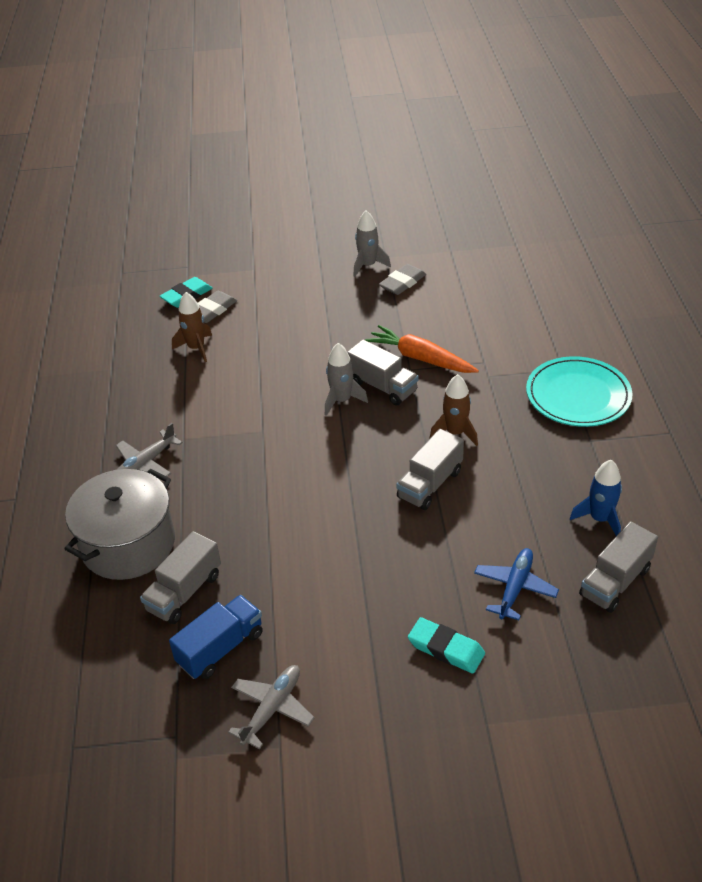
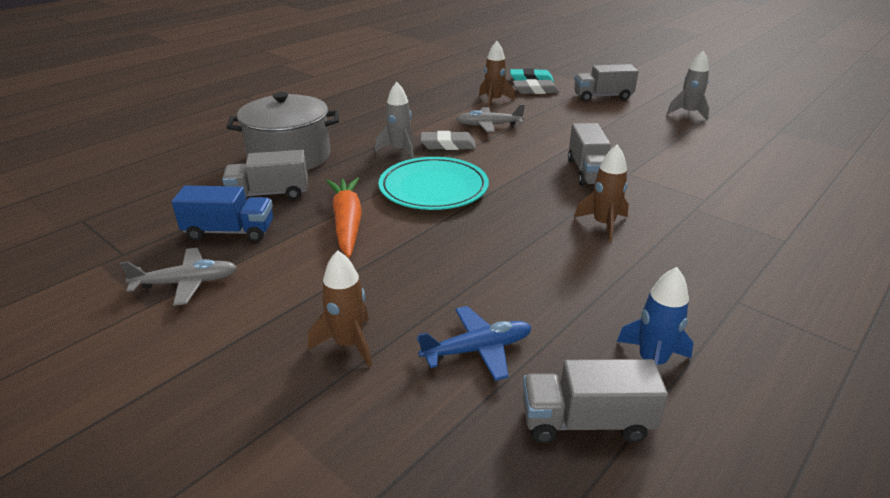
camera: 45 degrees right, 10 degrees down
(145, 464) = (368, 131): grey plane -> grey plane (489, 125)
(341, 400) = (543, 164): grey rocket -> grey rocket (399, 150)
(402, 283) = (703, 131): grey eraser -> grey eraser (448, 145)
(420, 358) = (648, 172): orange carrot -> orange carrot (347, 223)
(430, 484) = (527, 240): grey truck -> grey truck (602, 97)
(446, 649) = (348, 344): turquoise eraser -> brown rocket
(578, 395) = (774, 265): turquoise plate -> turquoise plate (433, 188)

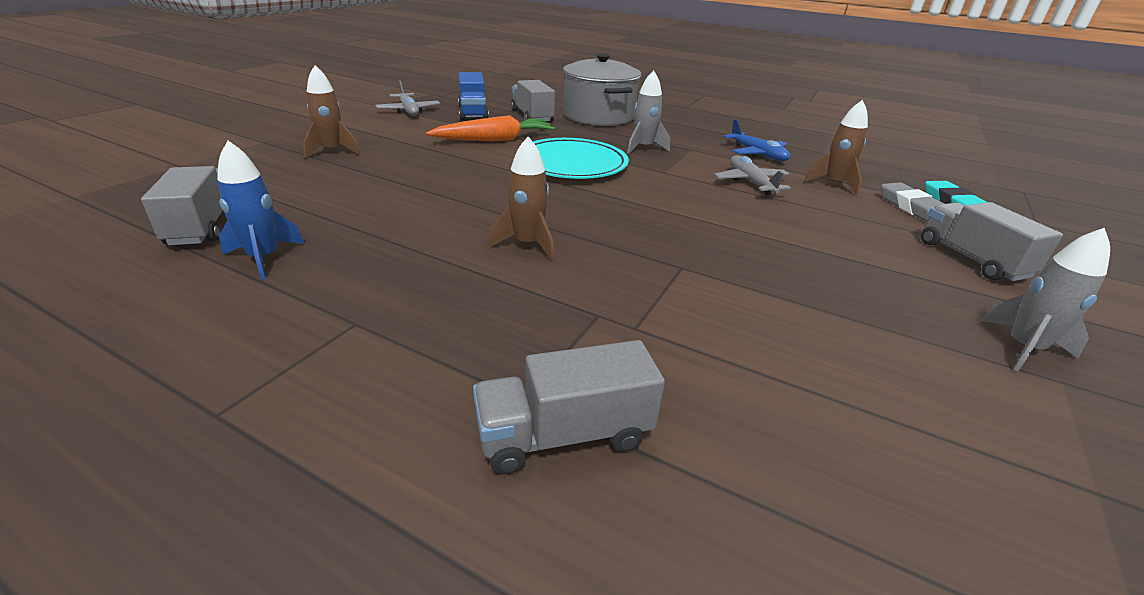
camera: 75 degrees right, 0 degrees up
(448, 145) = (675, 166): grey eraser -> none
(477, 349) = (311, 187): blue plane -> blue plane (757, 154)
(588, 172) = (665, 239): grey truck -> grey truck (564, 435)

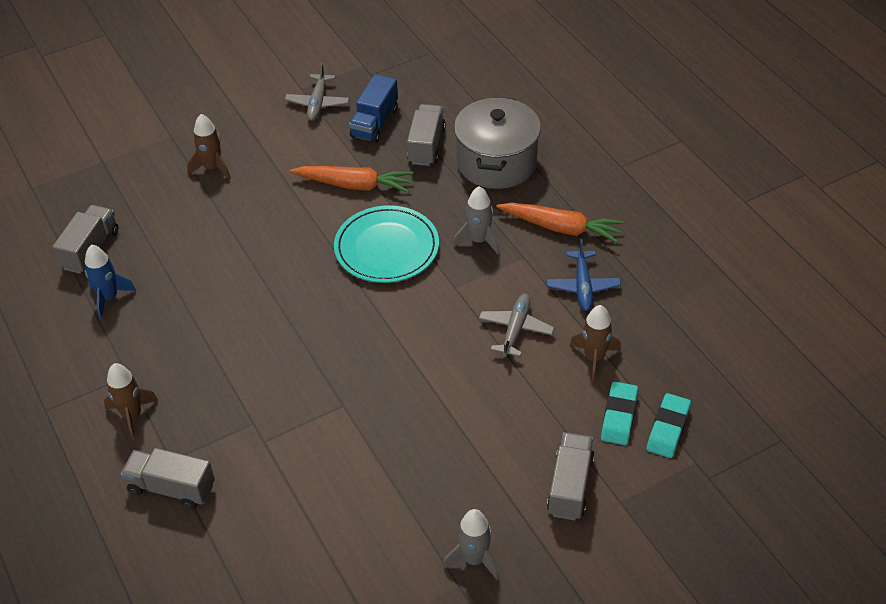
camera: 35 degrees right, 15 degrees up
(527, 244) = (265, 342): brown rocket -> brown rocket (132, 415)
(693, 133) = (561, 228): none -> orange carrot
(912, 208) = (619, 416): grey eraser -> turquoise eraser

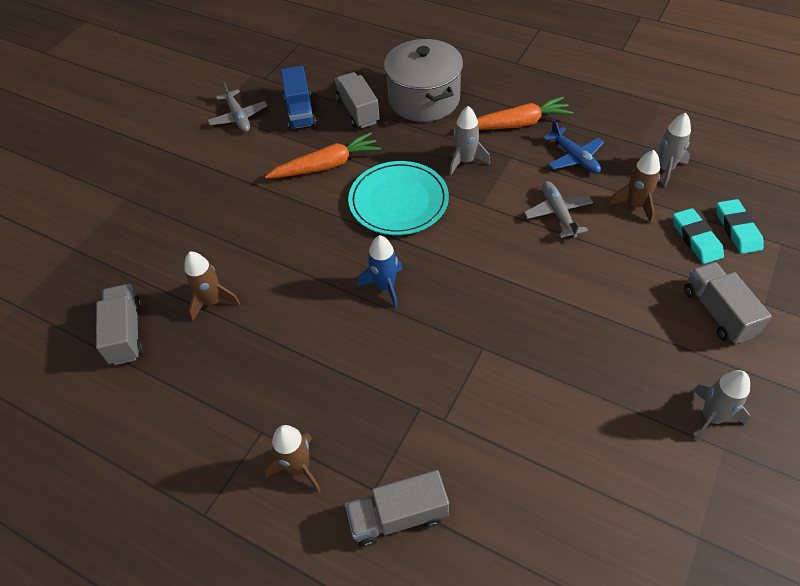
camera: 30 degrees left, 5 degrees up
(109, 298) = (182, 368): blue rocket -> blue rocket (385, 287)
(212, 168) = (188, 207): brown rocket -> brown rocket (213, 301)
(659, 340) = (664, 169): none -> grey rocket

